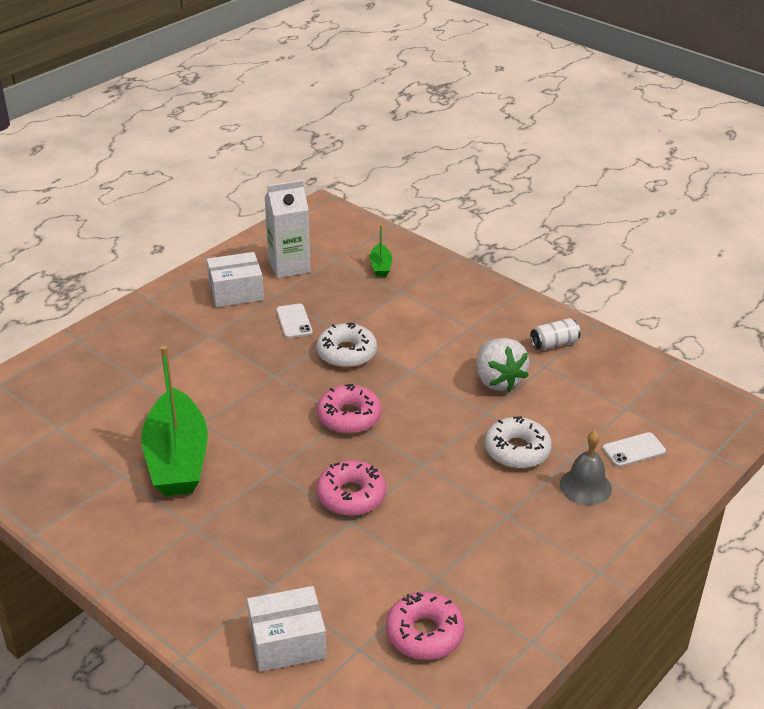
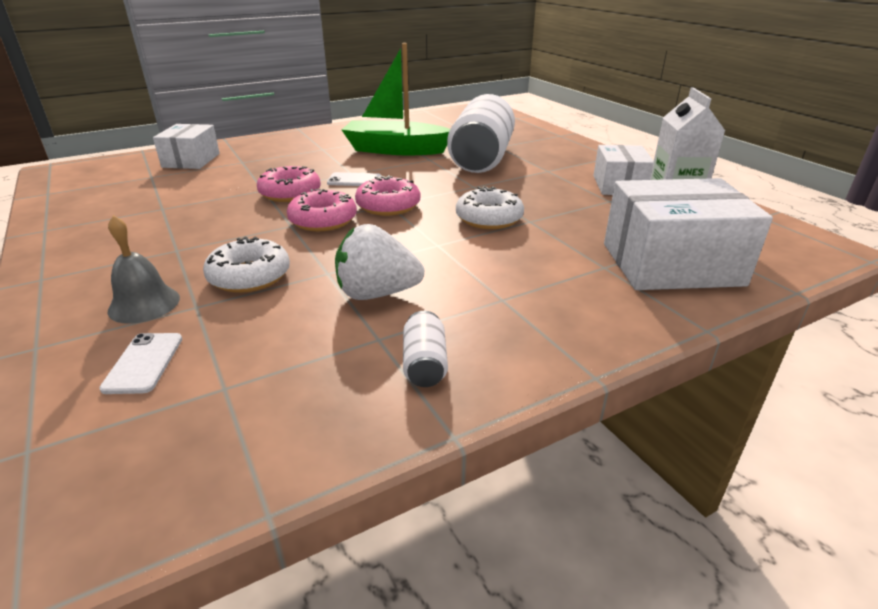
camera: 110 degrees right, 5 degrees down
(187, 384) = (481, 158): none -> white can
(294, 321) = (558, 203): white phone -> white phone (354, 180)
(380, 266) = (671, 264): green boat -> white box
(424, 633) = (125, 195): pink donut -> pink donut (323, 220)

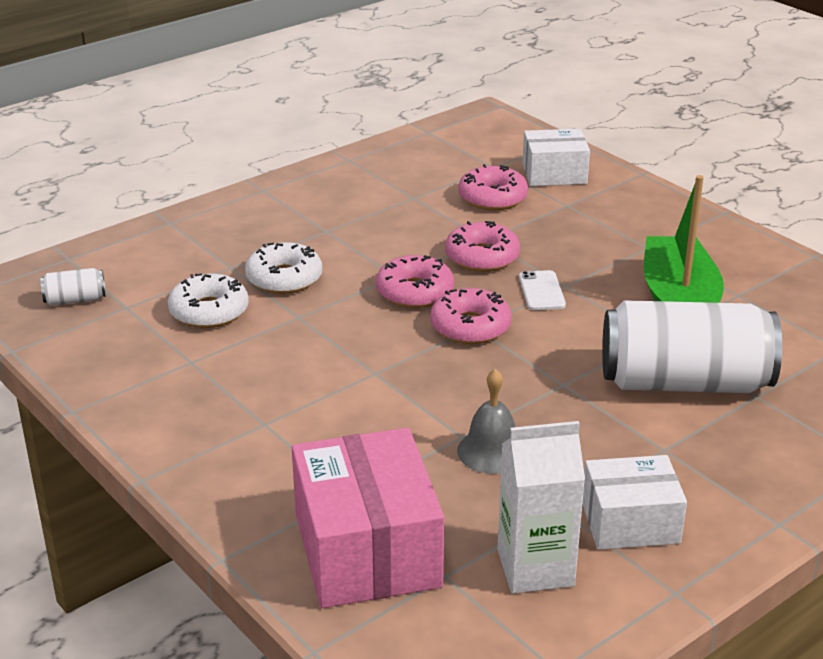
camera: 80 degrees right, 0 degrees up
(143, 363) = (153, 268): white phone -> none
(144, 304) = (231, 244): grey bell -> grey bell (491, 451)
(202, 181) = (492, 198): none -> pink donut
(377, 293) = (264, 350): white strawberry -> none
(424, 364) = (156, 389): white can -> white can (75, 300)
(489, 218) = (458, 403): white donut -> white donut (209, 311)
(671, 264) = (367, 550): white box -> pink box

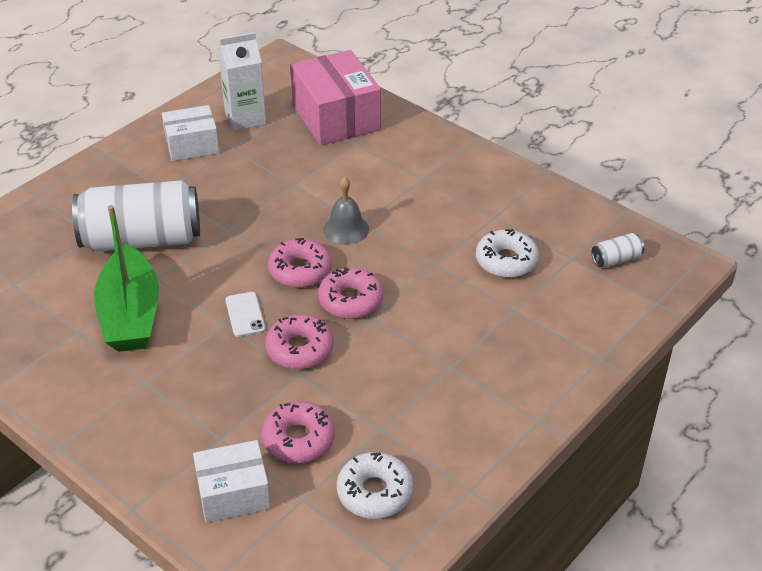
camera: 170 degrees right, 10 degrees up
(284, 278) = (463, 302): white donut -> white donut (375, 492)
(491, 451) = (274, 177): grey bell -> grey bell (346, 229)

